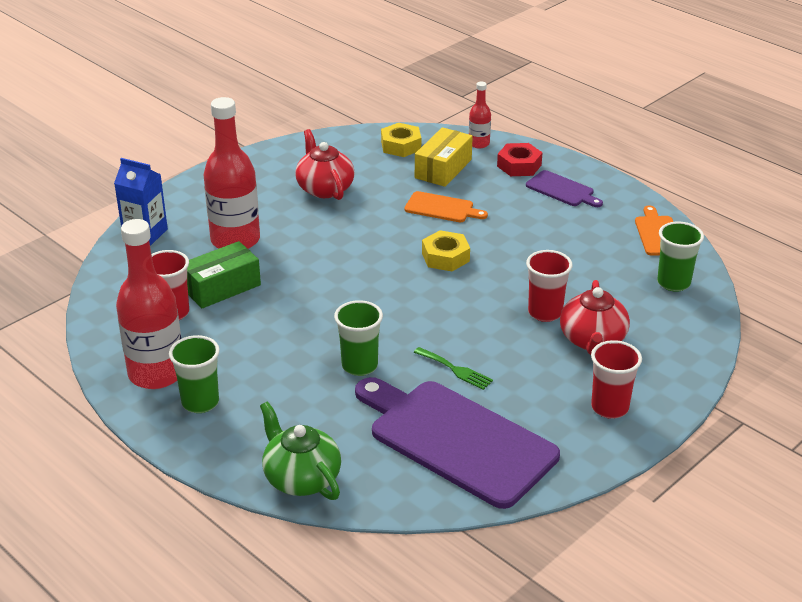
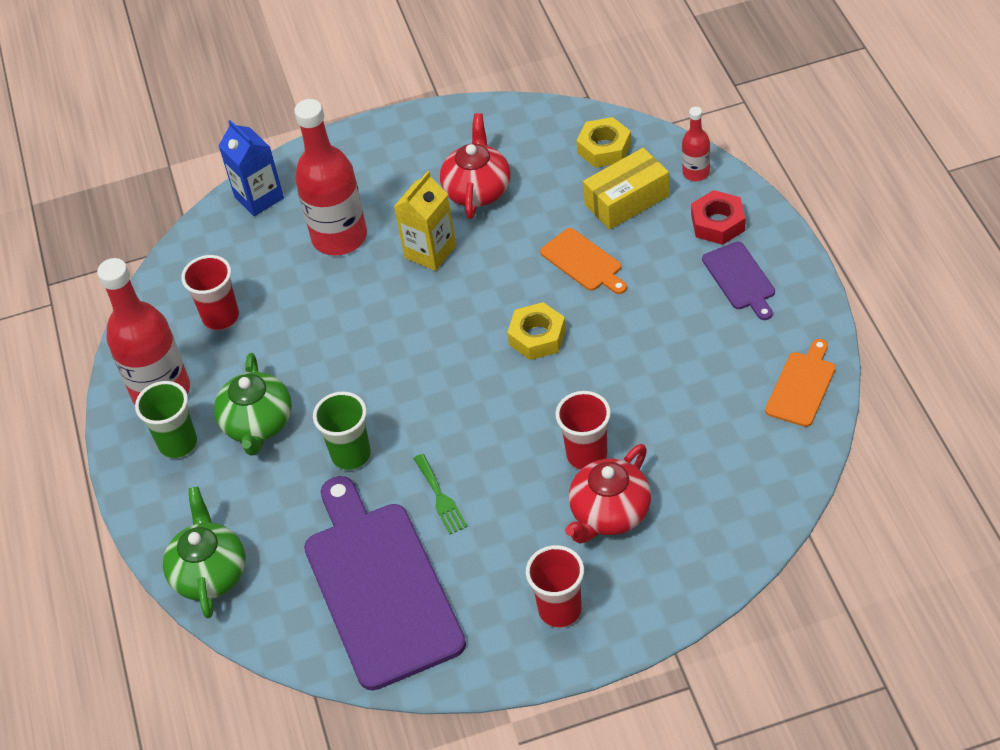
camera: 35 degrees right, 15 degrees up
(222, 287) = (287, 299): green box -> none
(262, 369) = (258, 424): none -> green teapot
(318, 231) = (430, 252): none -> yellow carton
(673, 283) = (762, 466): green cup -> none

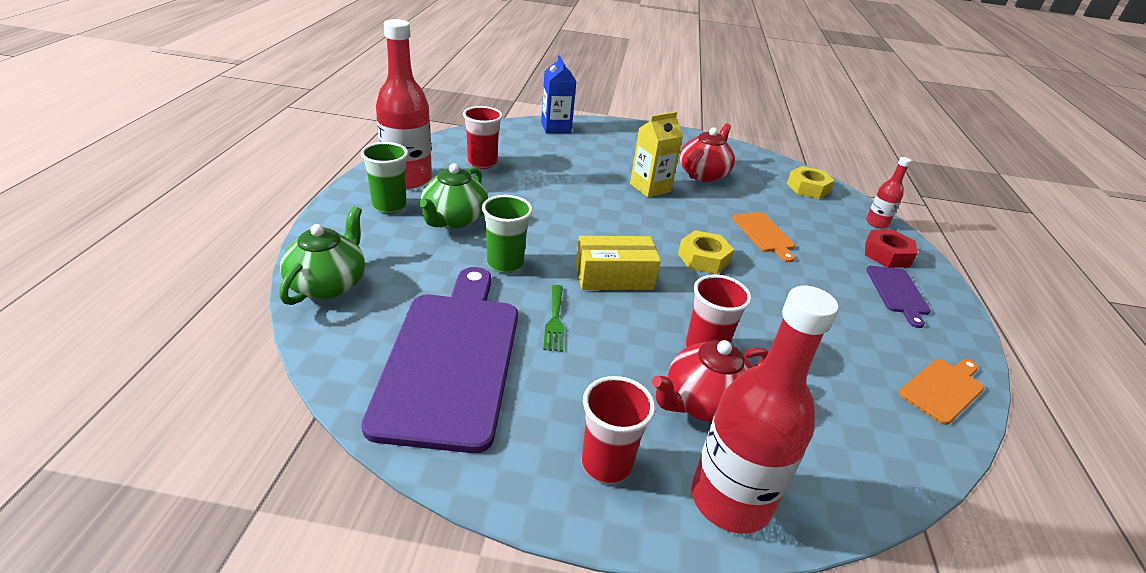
camera: 15 degrees right, 15 degrees down
(339, 237) = (592, 159): red bottle -> red bottle (730, 500)
(627, 200) = (814, 217): yellow box -> yellow box (614, 277)

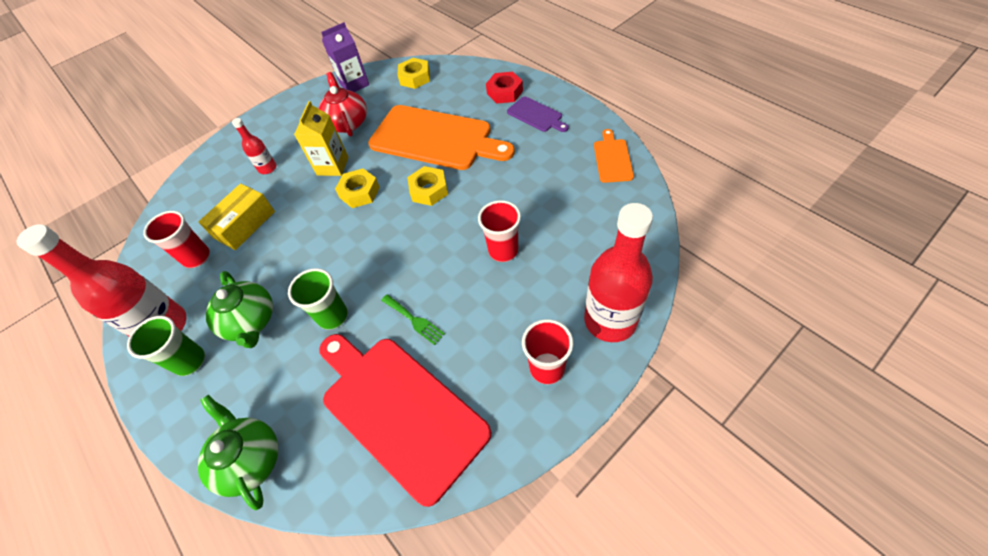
camera: 40 degrees left, 20 degrees up
(450, 359) = (399, 410): purple cutting board -> red cutting board
(556, 127) = (200, 174): blue carton -> none
(614, 277) = (403, 255): yellow box -> yellow box (245, 225)
(644, 216) = (359, 192): none -> yellow nut
(704, 403) = (541, 283): red teapot -> none
(746, 158) = (354, 84): none -> purple carton
(764, 234) = (435, 138): orange cutting board -> orange cutting board, size x2.17
(876, 223) = (476, 72): red bottle -> red bottle (267, 168)

